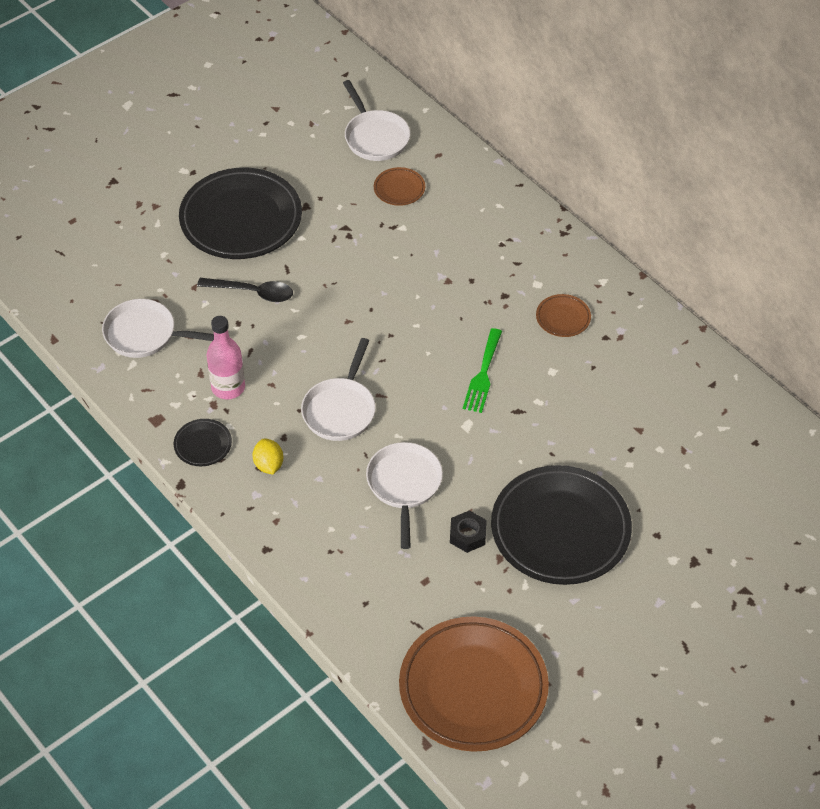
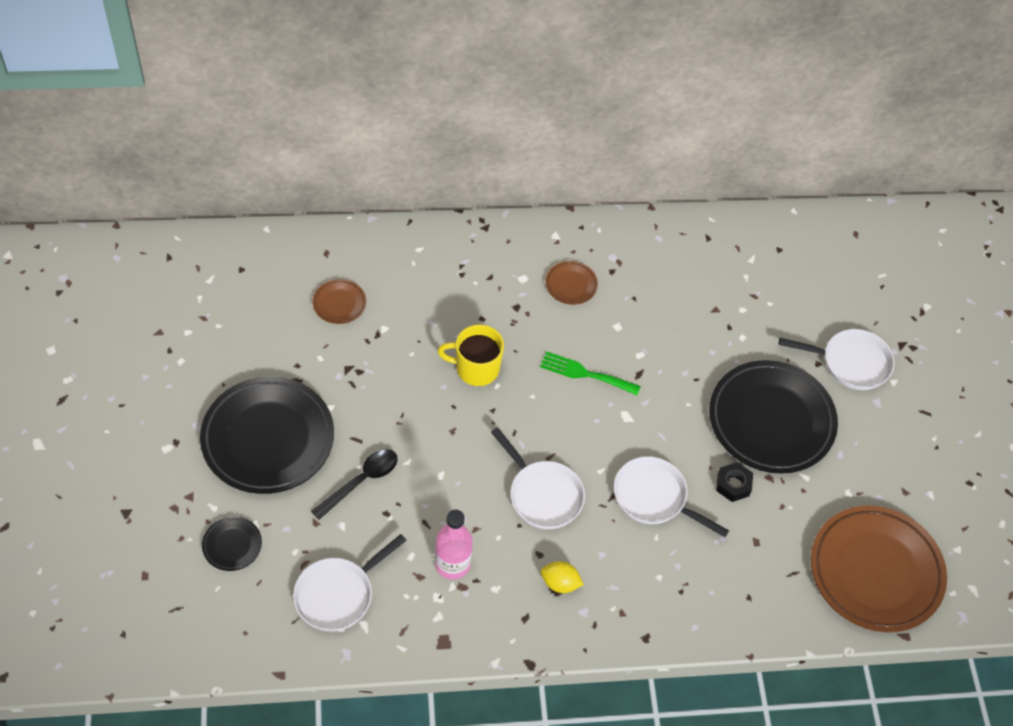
camera: 60 degrees left, 5 degrees up
(203, 445) = (500, 621): black plate -> black plate (232, 545)
(375, 137) = (264, 283): white pan -> white pan (851, 363)
(419, 303) = (476, 368): none -> yellow mug
(483, 375) = (585, 373): green fork -> green fork turned 150 degrees clockwise

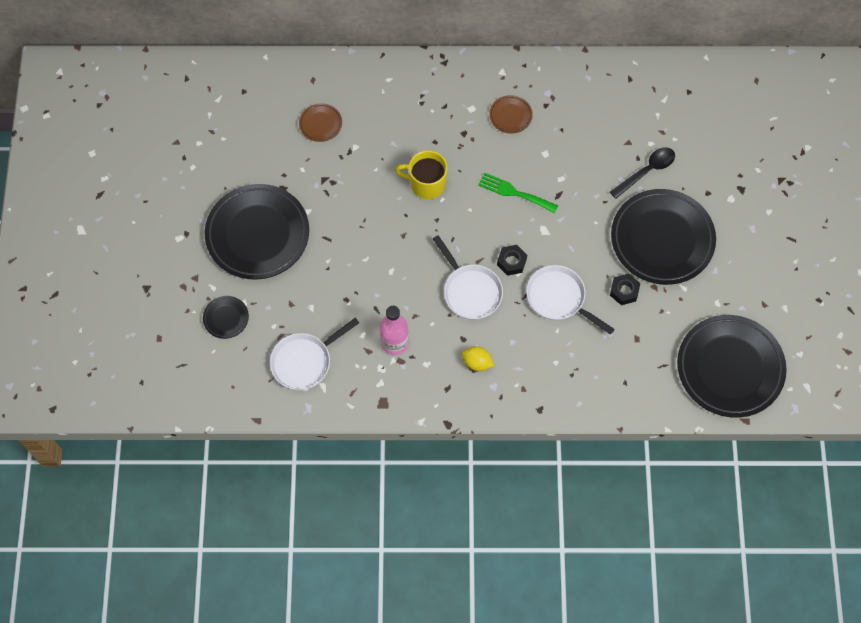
camera: 10 degrees right, 10 degrees up
(361, 481) = (328, 273): black spoon -> black spoon (646, 171)
(590, 456) = (511, 262): none -> black nut
(851, 363) = (735, 193): white pan -> none
(875, 572) = (730, 368): brown plate -> black plate

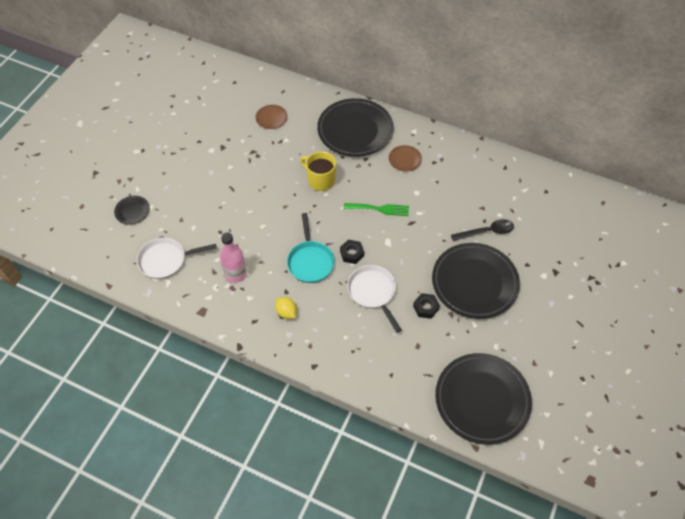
camera: 25 degrees right, 10 degrees down
(257, 234) = (187, 168): black plate -> black plate (355, 131)
(470, 291) = (310, 261): white pan -> turquoise pan
(514, 192) = (380, 209): green fork -> green fork turned 135 degrees clockwise

